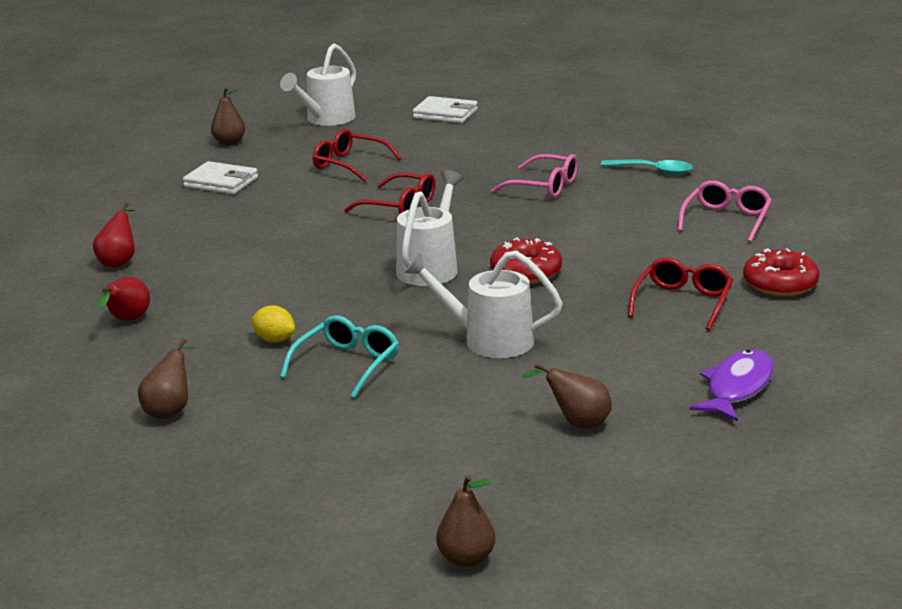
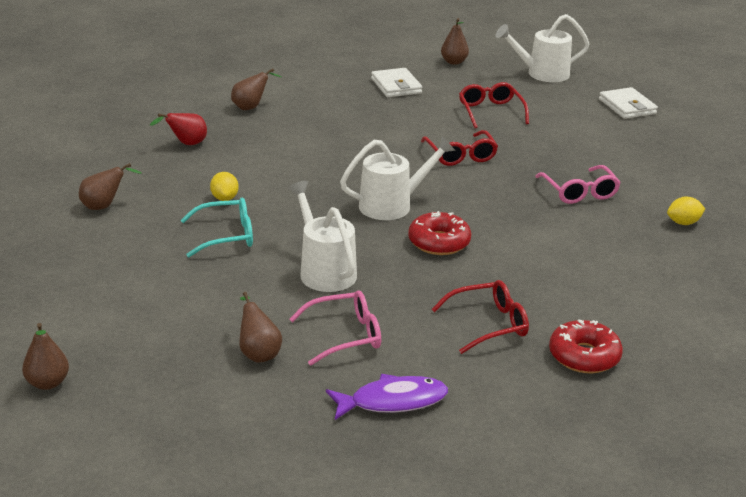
camera: 45 degrees right, 5 degrees up
(119, 261) = (251, 107): red pear -> brown pear
(653, 171) = (683, 223): turquoise spoon -> yellow lemon
(726, 220) = (654, 288): pink glasses -> pink glasses (345, 335)

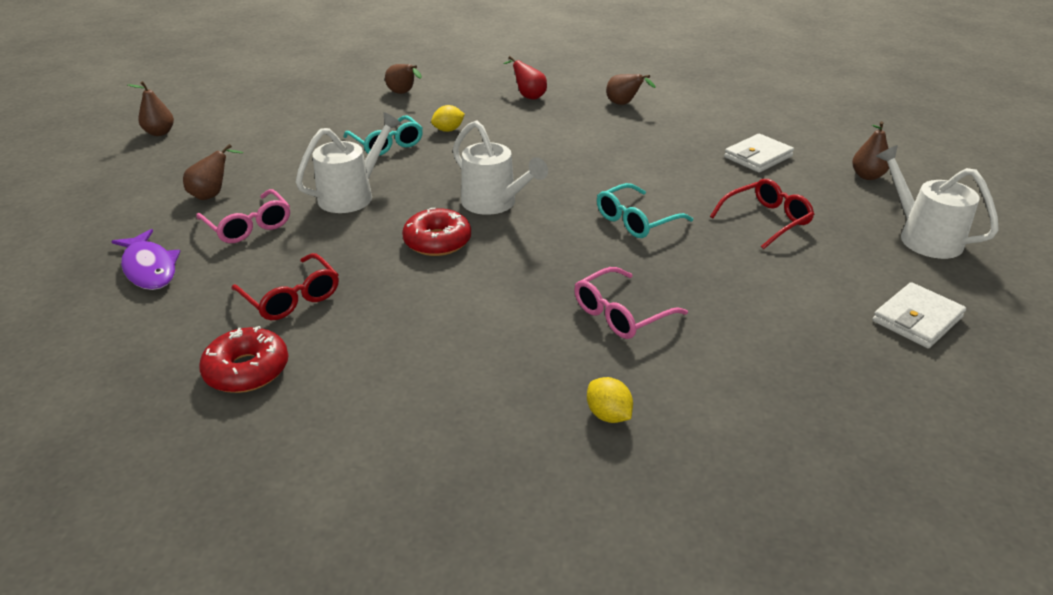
camera: 70 degrees right, 5 degrees up
(460, 155) = (636, 221): red glasses -> turquoise glasses

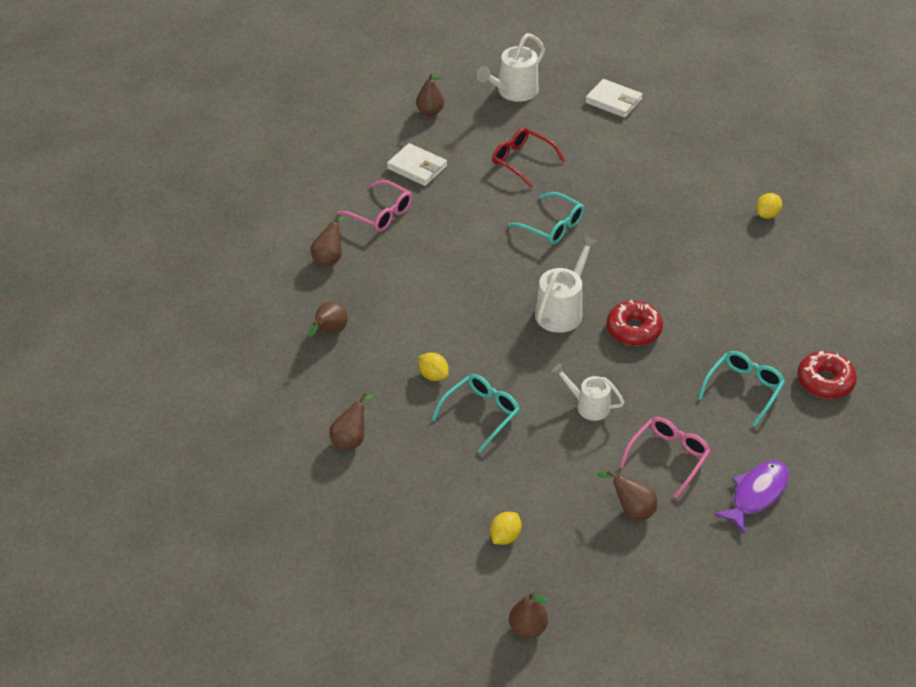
camera: 105 degrees left, 10 degrees up
(250, 136) = (505, 536): none -> yellow lemon
(291, 297) = (744, 389): red glasses -> turquoise glasses
(352, 195) = (588, 405): white watering can -> white watering can, size x0.65
(528, 96) = (329, 332): red pear -> brown pear
(620, 314) = (673, 220): pink glasses -> pink glasses (381, 214)

